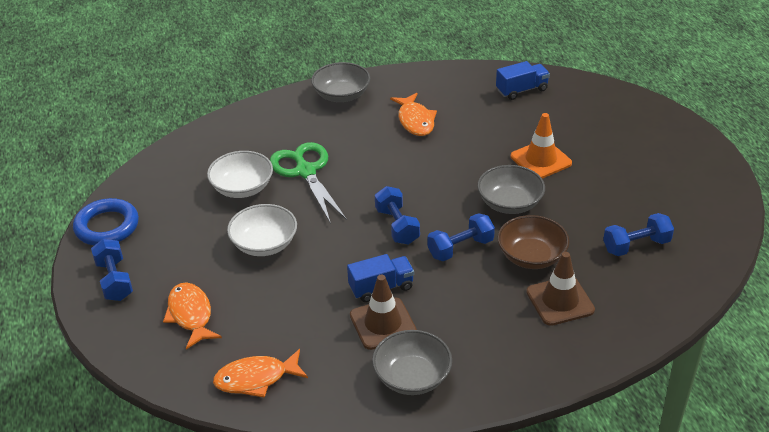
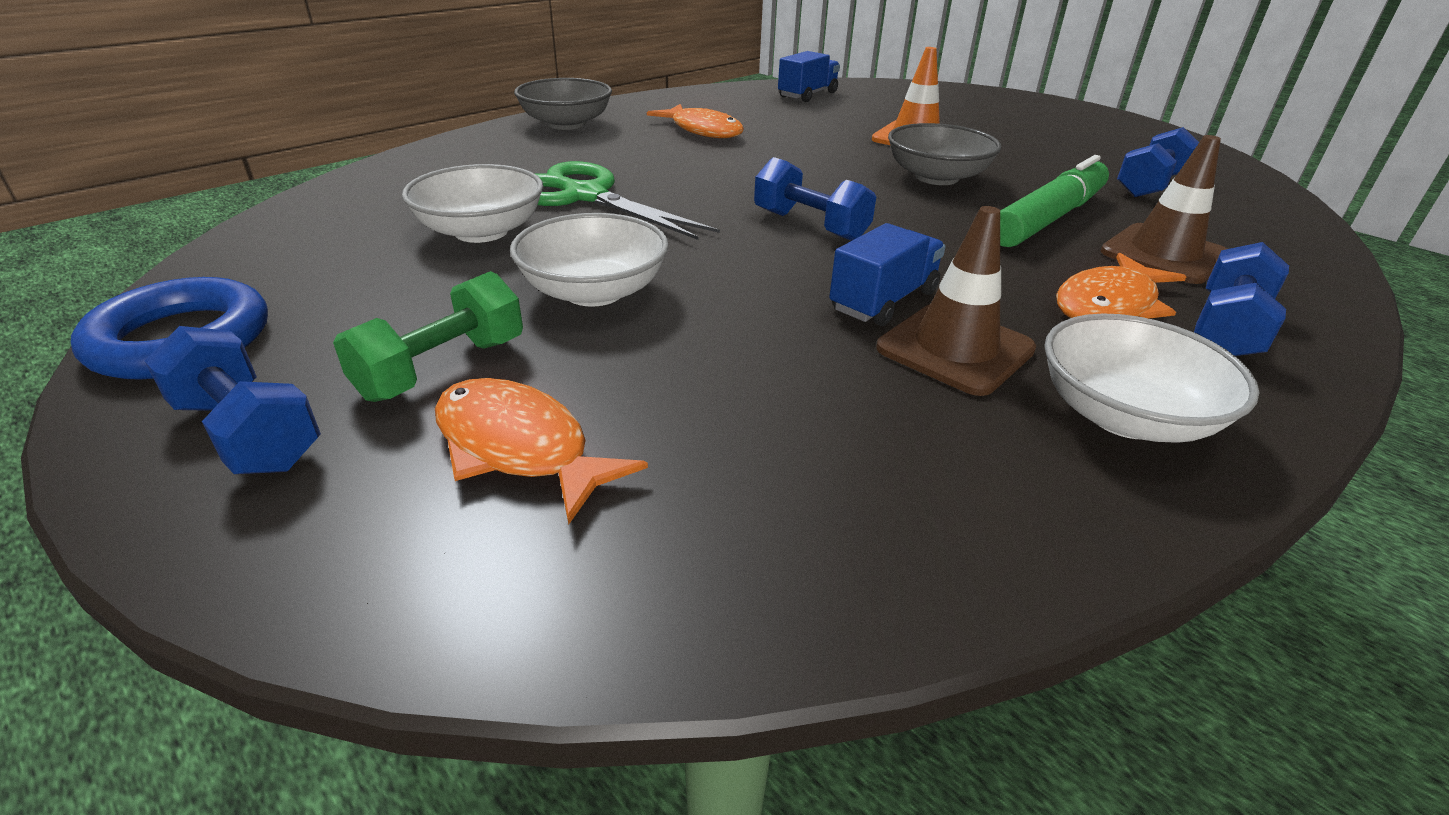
camera: 30 degrees left, 5 degrees down
(185, 270) = (442, 368): none -> green dumbbell
(256, 379) = (813, 533): orange fish -> orange fish (1109, 305)
(412, 377) = (1124, 416): grey bowl -> white bowl
(460, 248) = (939, 230): blue dumbbell -> blue dumbbell (1227, 329)
(531, 256) = (1048, 218): brown bowl -> green marker

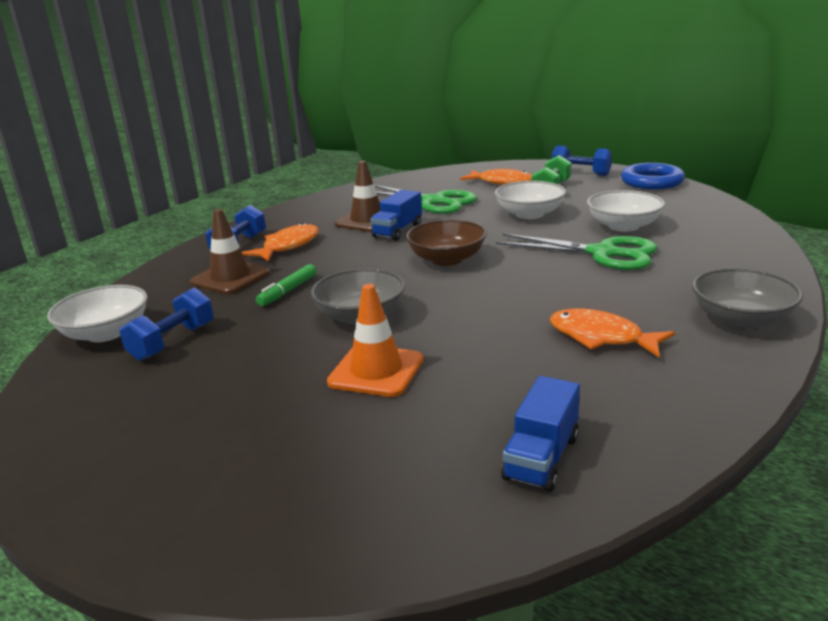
camera: 170 degrees right, 10 degrees down
(775, 389) = (433, 202): none -> green scissors
(810, 226) = (447, 259): blue dumbbell -> brown bowl
(1048, 218) = (288, 291): green marker -> green marker, size x0.55
(1124, 416) = (311, 213): white bowl -> white bowl (106, 333)

